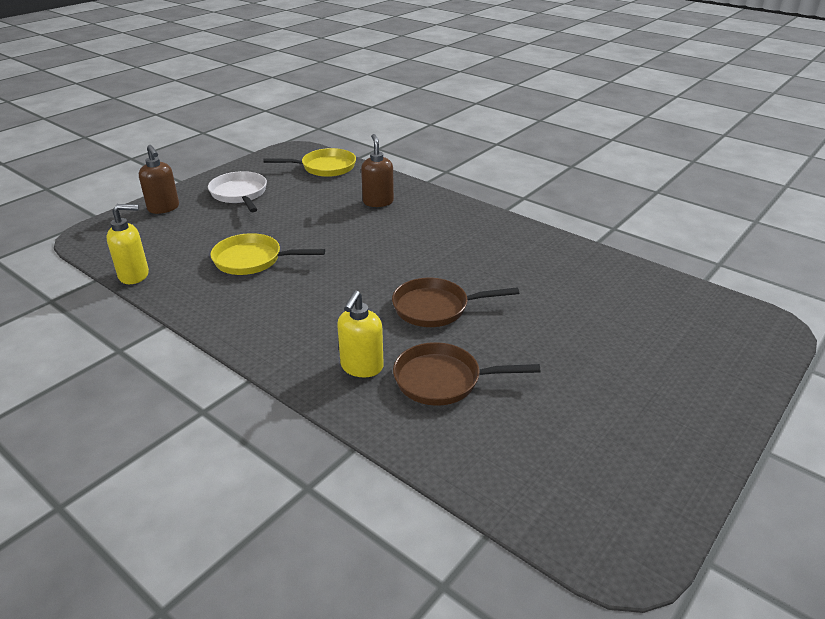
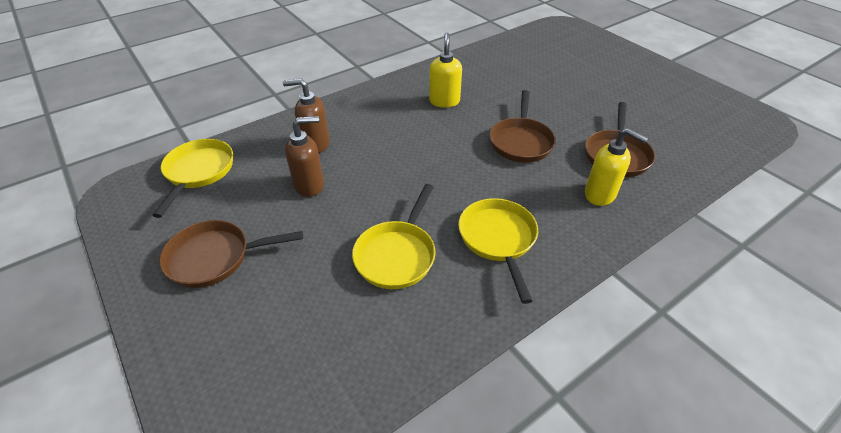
camera: 75 degrees left, 10 degrees up
(134, 275) = (389, 384): yellow soap dispenser -> yellow soap dispenser (444, 101)
(164, 208) = (199, 351): brown soap dispenser -> brown soap dispenser (310, 185)
(240, 194) = (215, 257): white pan -> brown pan
(279, 306) = (498, 239): none -> yellow pan

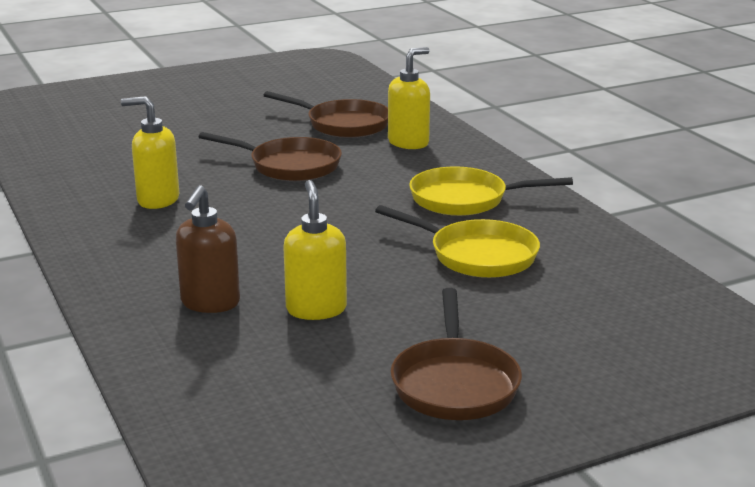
camera: 80 degrees left, 20 degrees down
(198, 172) = (229, 414): yellow pan -> none
(310, 185) = (316, 309): brown soap dispenser -> yellow soap dispenser

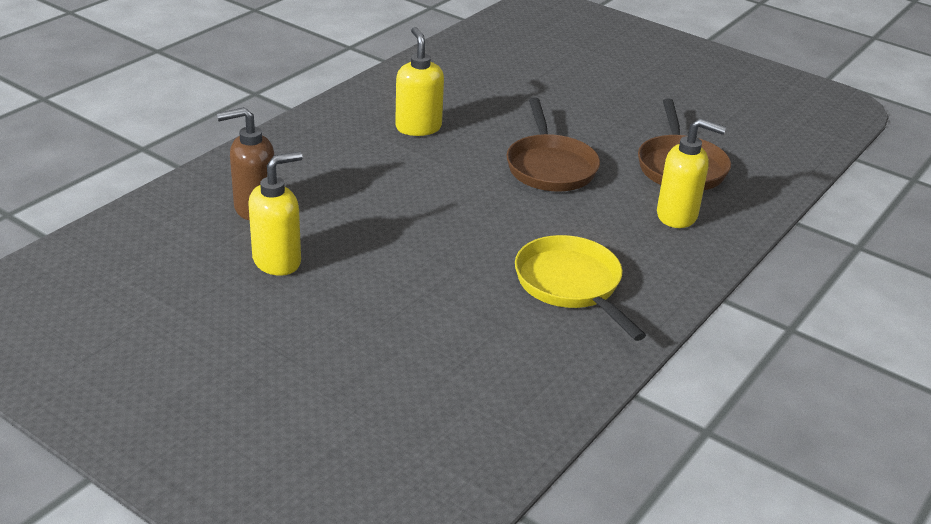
camera: 60 degrees right, 10 degrees up
(454, 383) = (190, 369): brown pan -> none
(477, 255) = (447, 323): yellow pan -> none

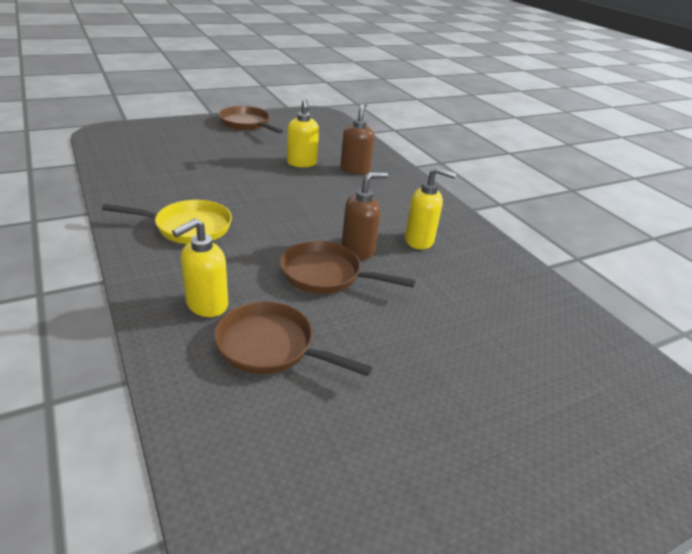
camera: 115 degrees right, 0 degrees up
(131, 388) = (247, 124): none -> brown pan
(481, 159) = (358, 250): none -> brown soap dispenser

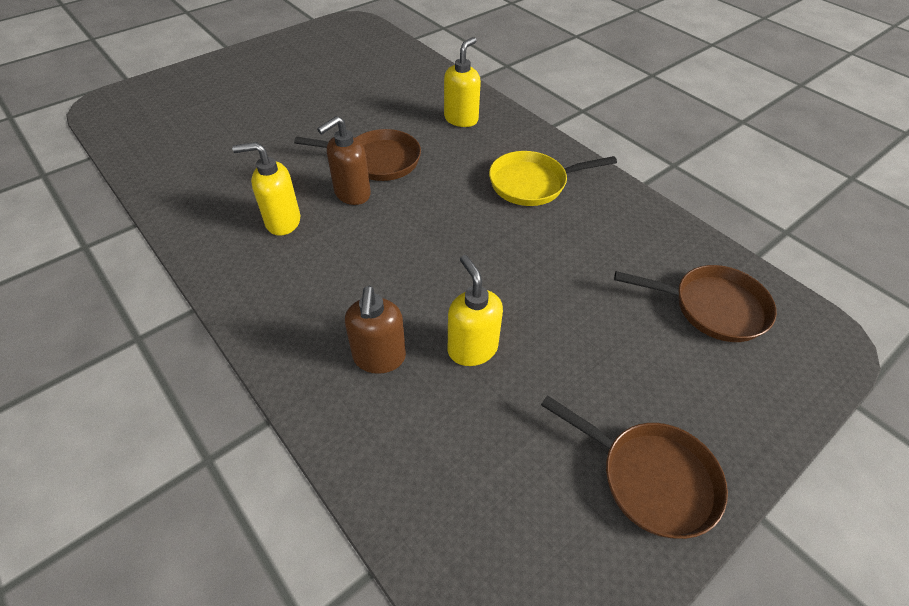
camera: 170 degrees right, 15 degrees up
(271, 346) = (401, 103): brown pan -> brown pan (712, 307)

